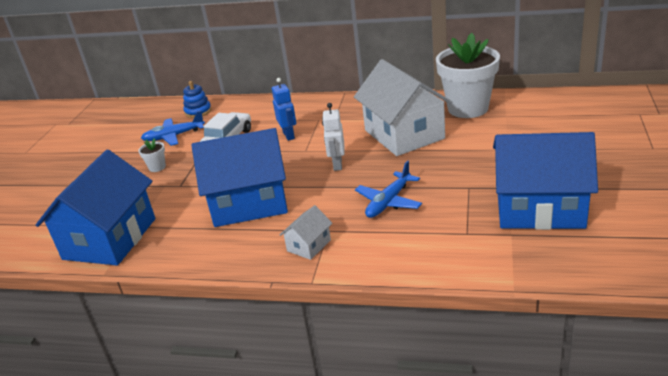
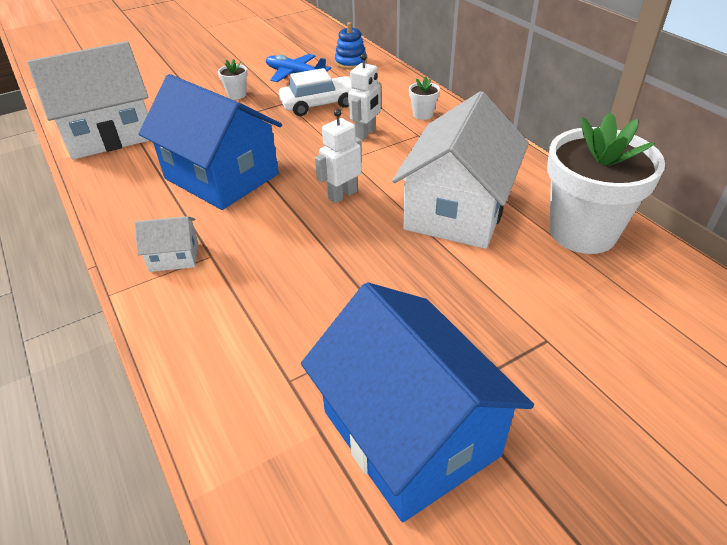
camera: 45 degrees right, 10 degrees up
(110, 239) = (109, 134): blue house -> white house
(289, 135) = (366, 134): blue robot -> white robot
(301, 110) = (423, 114): none -> white flower pot
(389, 202) = (302, 273): blue plane -> none

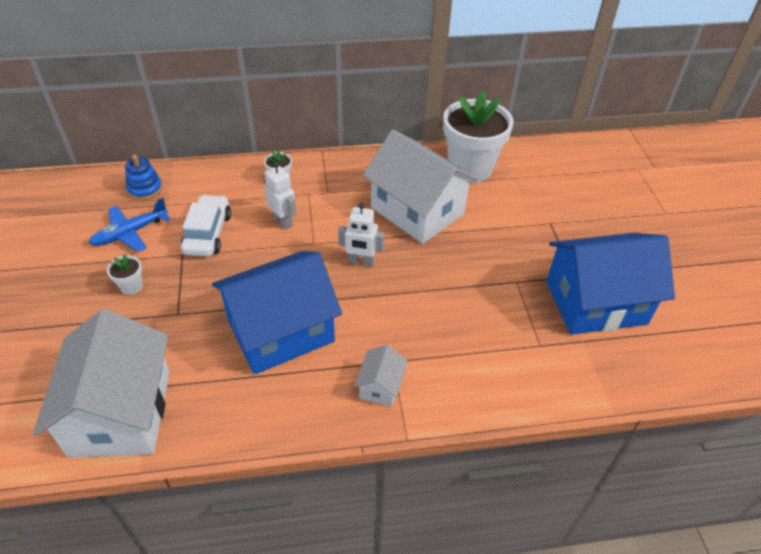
camera: 70 degrees left, 5 degrees up
(342, 195) = (361, 262): white robot -> white robot turned 60 degrees counterclockwise

